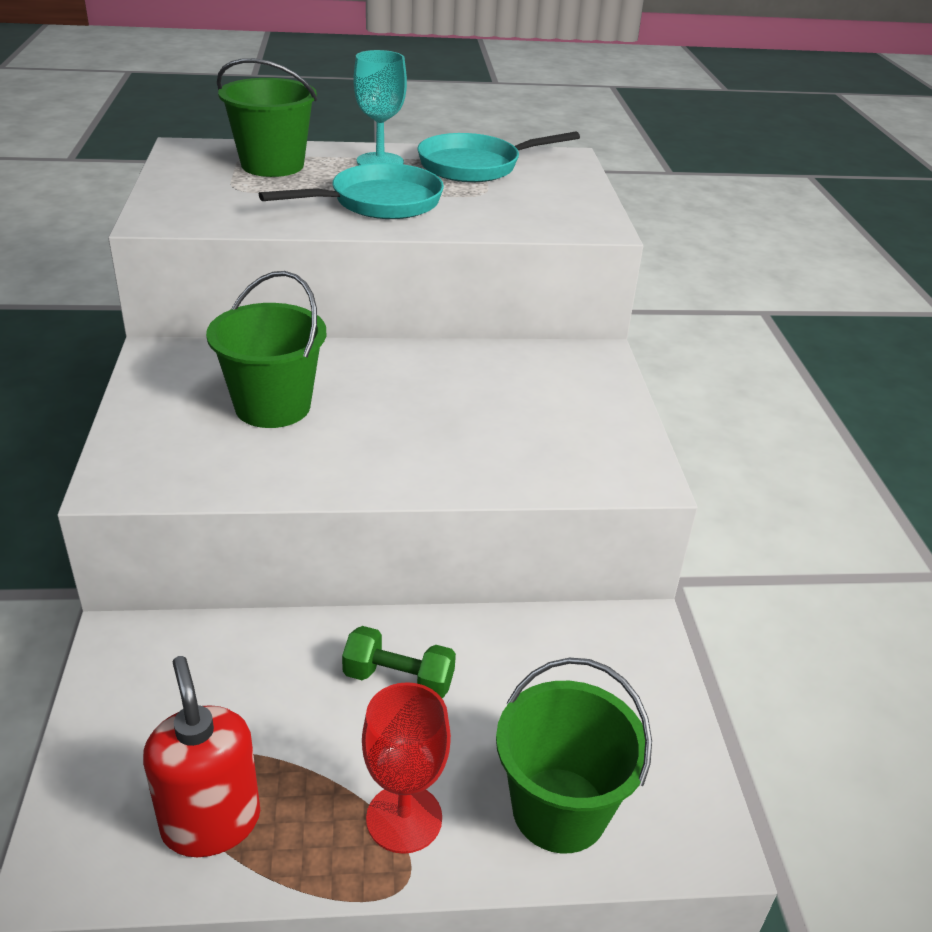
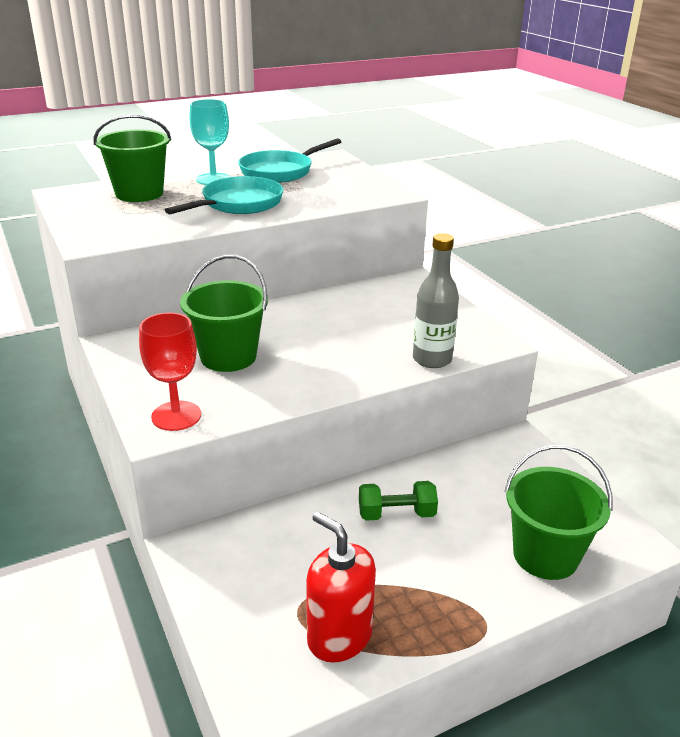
camera: 20 degrees left, 5 degrees down
(404, 818) = (459, 591): red goblet -> red goblet (176, 416)
(531, 479) = (432, 359): none -> grey bottle

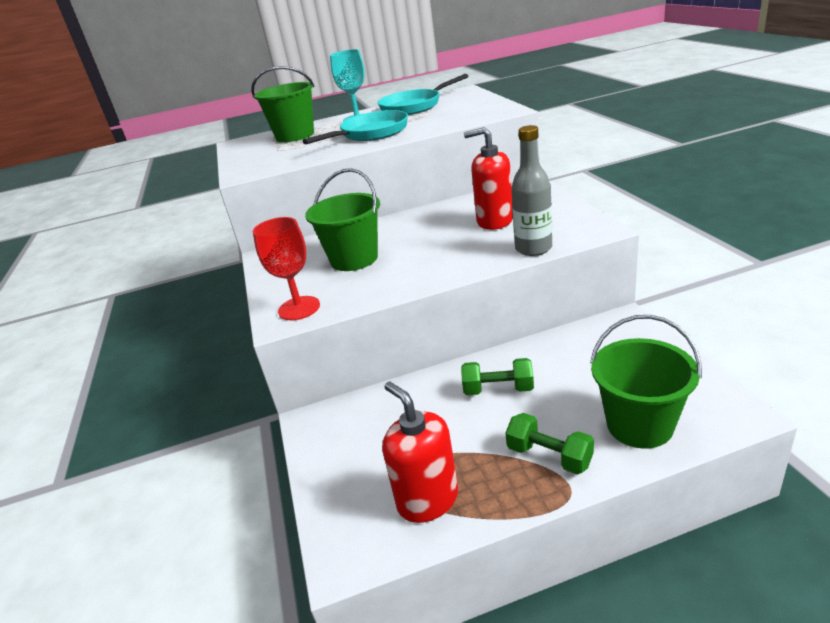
camera: 15 degrees right, 0 degrees up
(383, 321) = (494, 221): none -> red soap dispenser
(460, 588) = (549, 456): none -> green dumbbell

